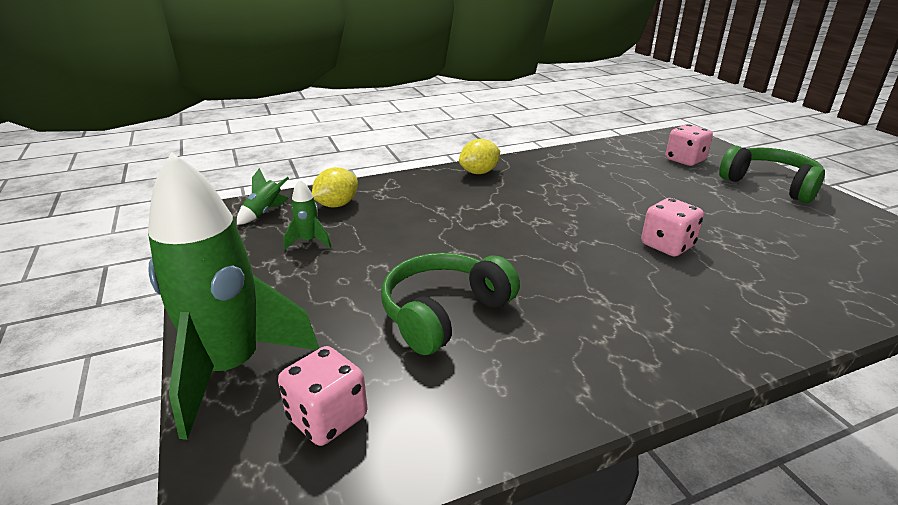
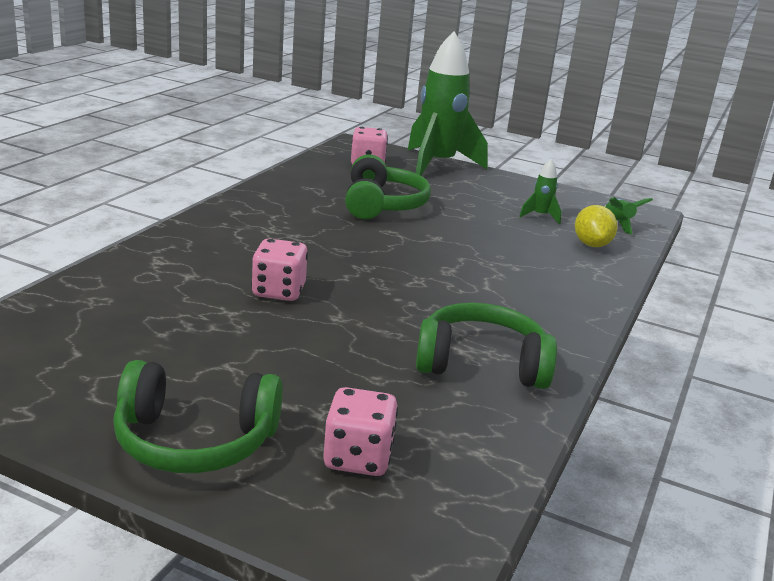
camera: 135 degrees right, 5 degrees down
(479, 172) = (564, 321): yellow lemon -> none
(570, 170) = (481, 363): none -> green headphones

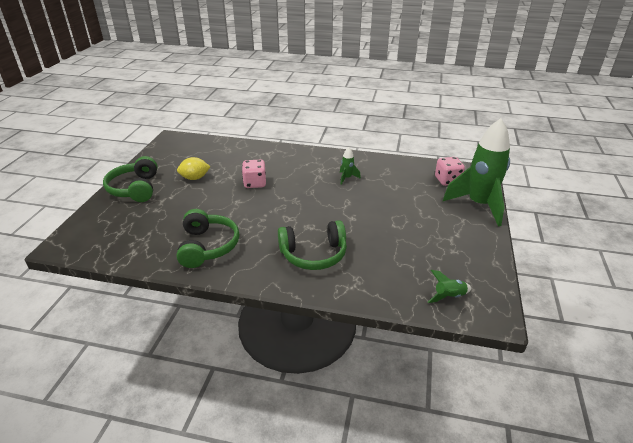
camera: 80 degrees right, 10 degrees up
(358, 458) = (127, 222): pink dice -> none
(382, 205) = (384, 194): green headphones -> green headphones (313, 254)
(540, 216) = (426, 256): green rocket -> green rocket (347, 178)
(591, 244) = (394, 283): yellow lemon -> yellow lemon (195, 178)

